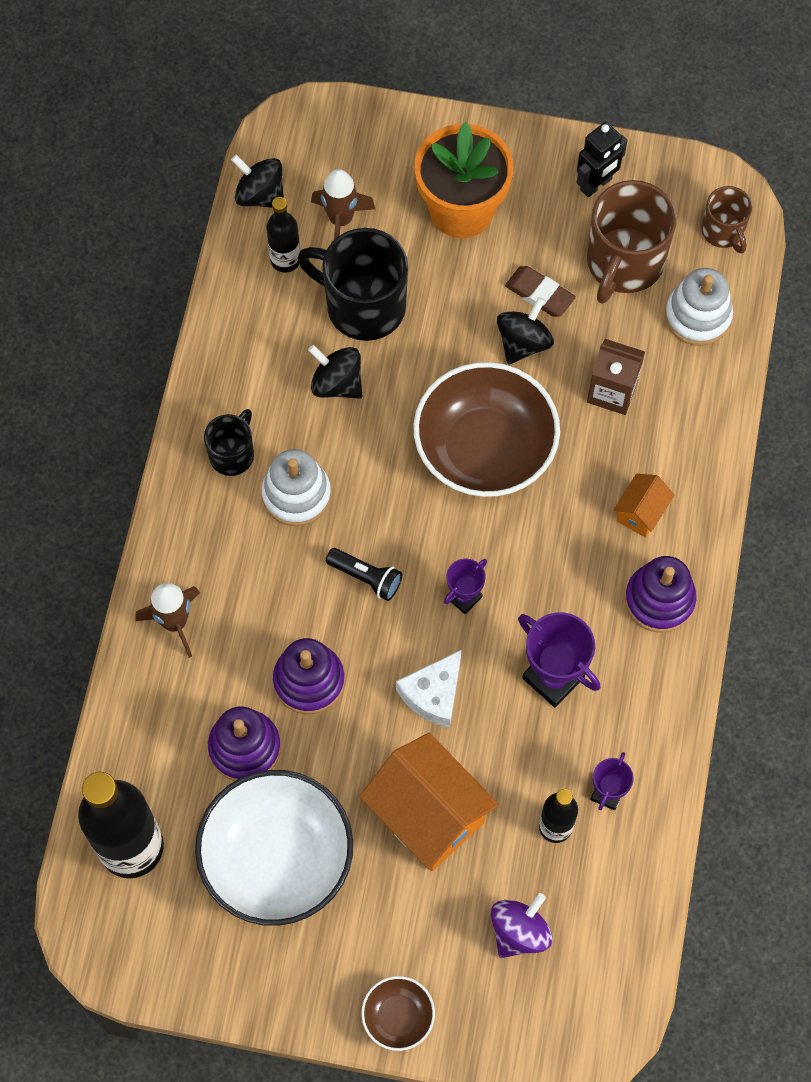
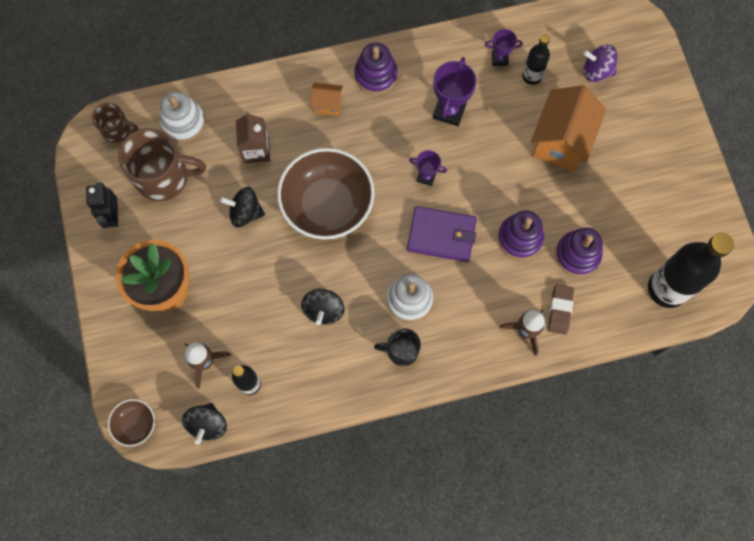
camera: 115 degrees left, 5 degrees up
(277, 858) = (628, 208): white bowl -> none
(363, 305) = (262, 319): black mug -> none
(366, 577) = (441, 235): black flashlight -> purple wallet
(398, 1017) = (673, 110): brown bowl -> brown bowl (135, 424)
(433, 694) = (492, 168): white cheese -> none
(539, 294) = (207, 217): brown eraser -> brown eraser (560, 310)
(596, 185) = (113, 216): black robot -> black robot turned 120 degrees counterclockwise
(723, 231) = (117, 130): brown mug -> brown mug turned 60 degrees clockwise

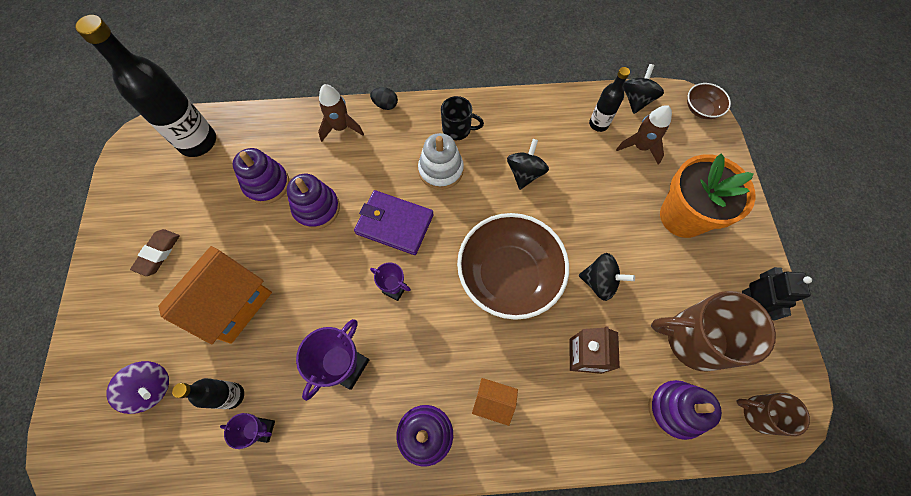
camera: 170 degrees left, 5 degrees down
(183, 122) = (675, 409): white stacking toy -> purple stacking toy
(486, 368) = (385, 105): none -> black egg
(560, 310) = (303, 140): brown eraser -> brown eraser (158, 253)

